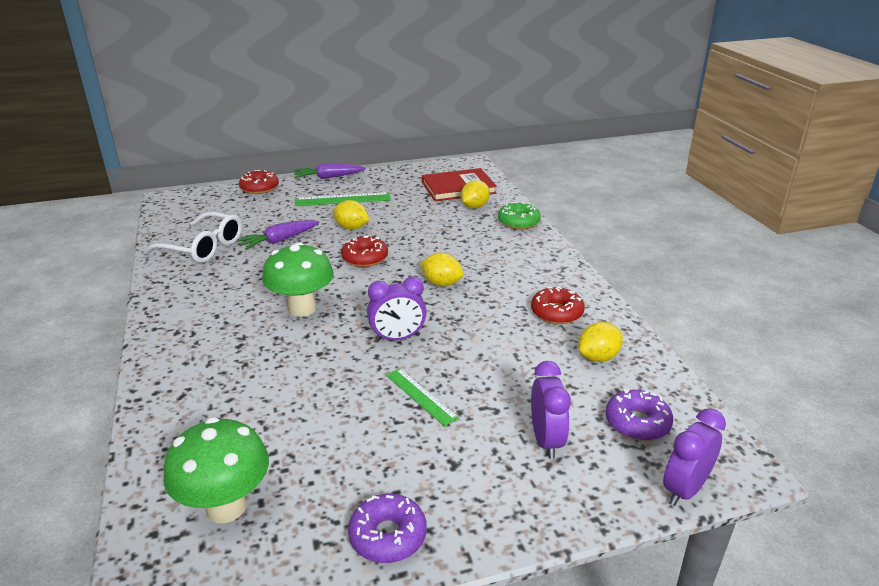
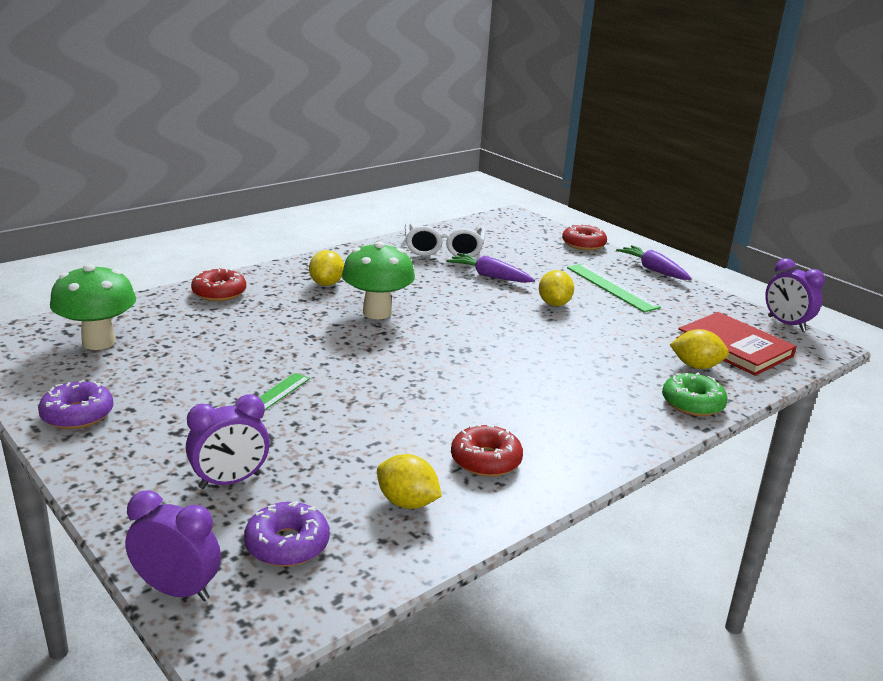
camera: 65 degrees right, 5 degrees down
(365, 258) = (498, 323): red donut -> red donut (219, 293)
(397, 338) = (361, 368): purple clock -> purple clock (786, 324)
(441, 283) = (486, 374): yellow lemon -> yellow lemon (326, 284)

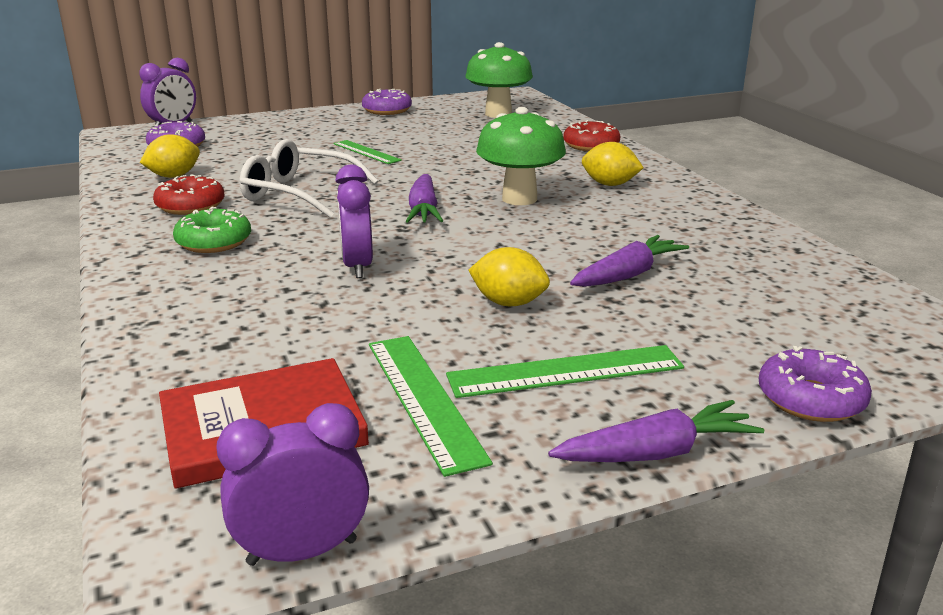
camera: 110 degrees right, 0 degrees up
(230, 481) = (262, 138): purple clock -> purple clock (357, 266)
(425, 345) = (423, 210): none -> purple carrot
(443, 249) = (745, 259): white glasses -> white glasses (298, 193)
(583, 244) = (810, 399): red donut -> purple donut
(669, 315) = (423, 399): none -> green ruler
(692, 403) = (156, 329): green donut -> green donut (214, 242)
(696, 366) = (238, 365): yellow lemon -> none

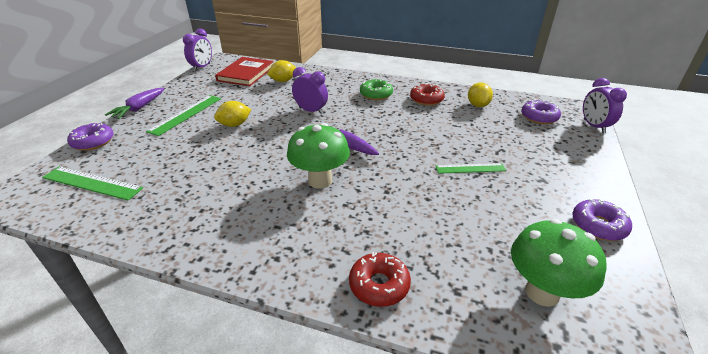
camera: 130 degrees right, 10 degrees up
(298, 193) = (413, 125): white glasses -> none
(423, 399) = (218, 92): green ruler -> green ruler (92, 183)
(609, 184) = (291, 230): yellow lemon -> yellow lemon (283, 81)
(627, 275) = (202, 160): purple carrot -> none

